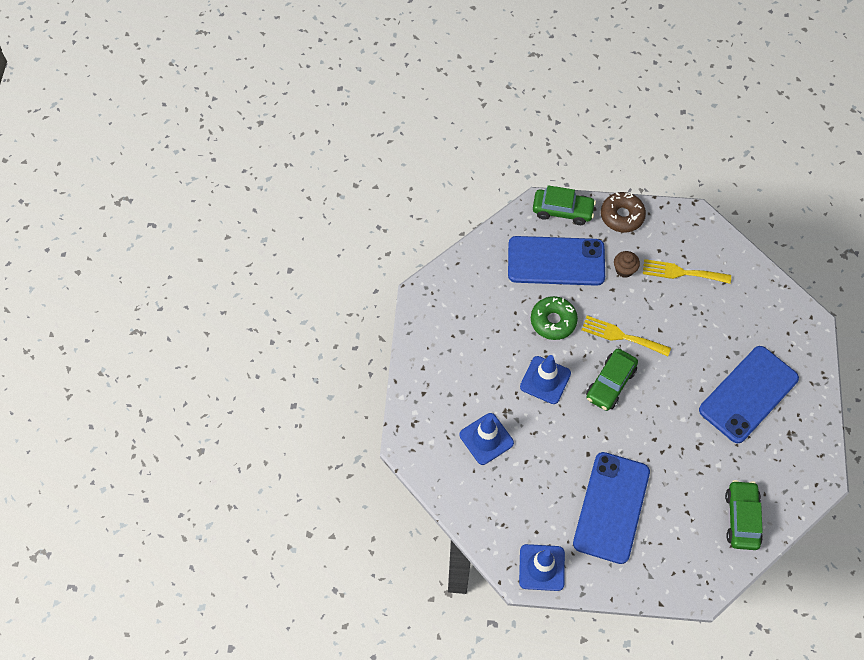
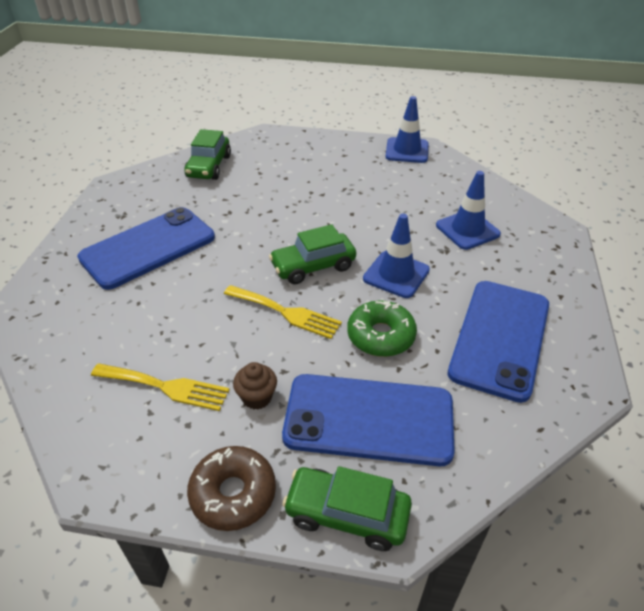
camera: 175 degrees left, 20 degrees down
(610, 383) = (313, 266): green car -> green car turned 150 degrees counterclockwise
(611, 507) = (334, 179): blue phone -> blue phone (500, 338)

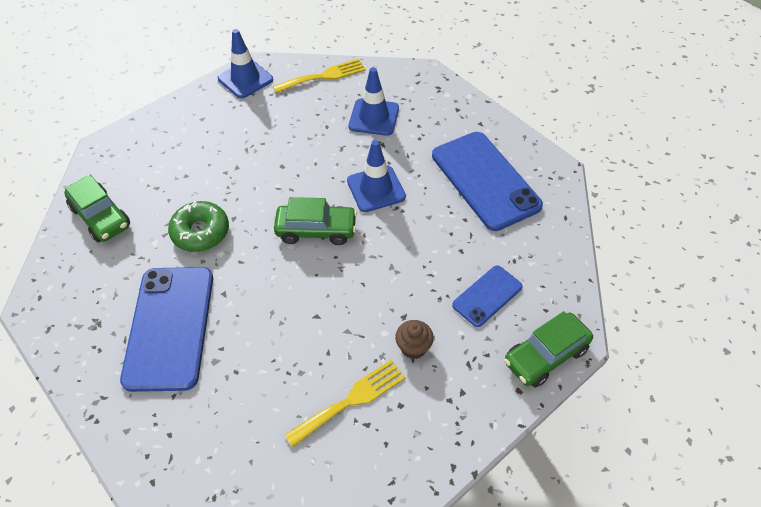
camera: 50 degrees left, 10 degrees up
(233, 493) = (482, 409): brown donut -> none
(286, 312) = (348, 278): yellow fork -> yellow fork (323, 76)
(313, 266) = (316, 230): green car -> green car turned 105 degrees counterclockwise
(368, 419) = (487, 296): blue phone -> blue phone, size x0.53
(381, 336) = (424, 239): green donut -> green donut (200, 232)

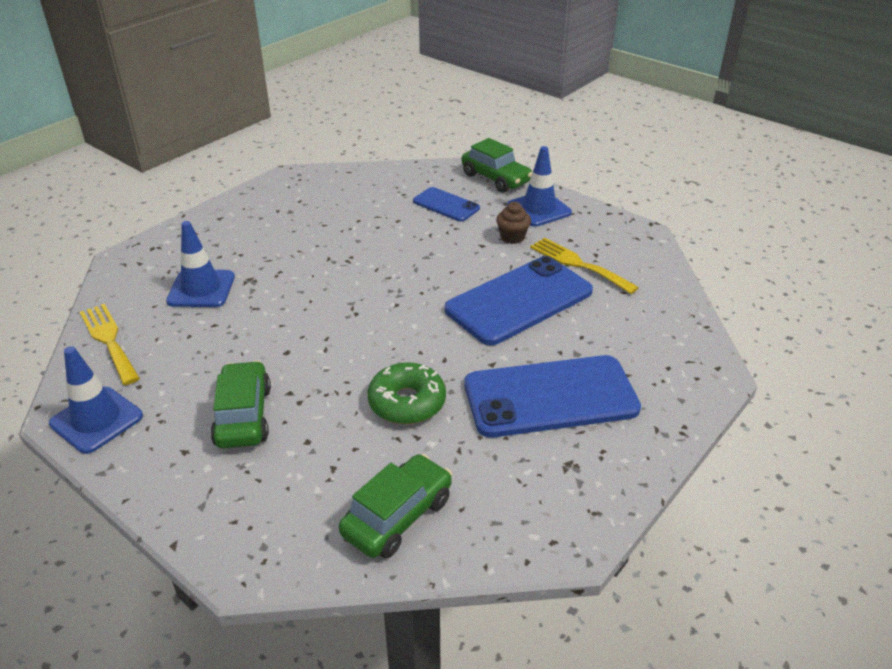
camera: 100 degrees left, 15 degrees down
(316, 230) = (388, 309): green car -> green car (243, 416)
(376, 189) = (321, 276): blue traffic cone -> blue traffic cone (539, 209)
(485, 180) = (305, 211): blue phone -> blue phone (519, 300)

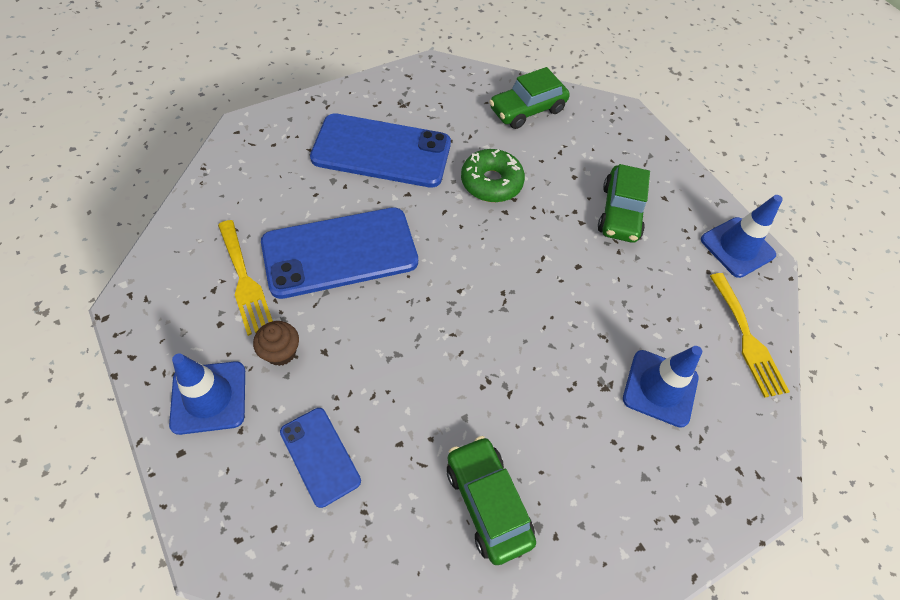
camera: 165 degrees left, 20 degrees up
(496, 178) = (209, 502): green car -> green car (487, 502)

